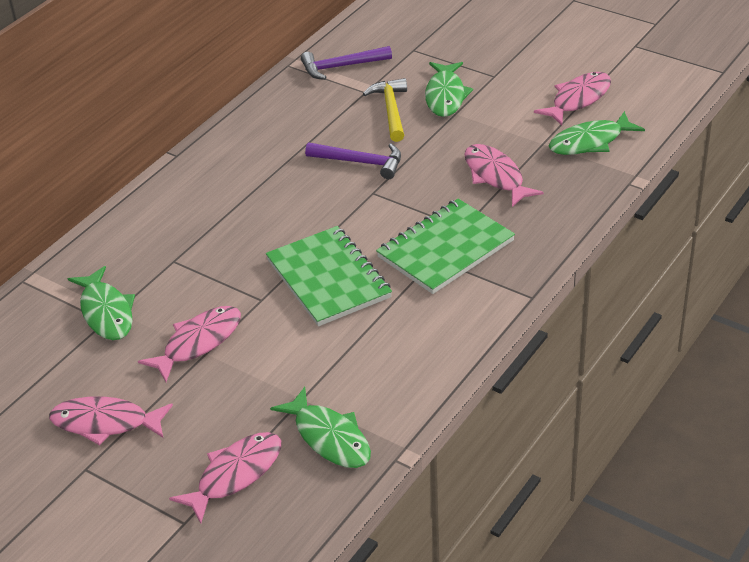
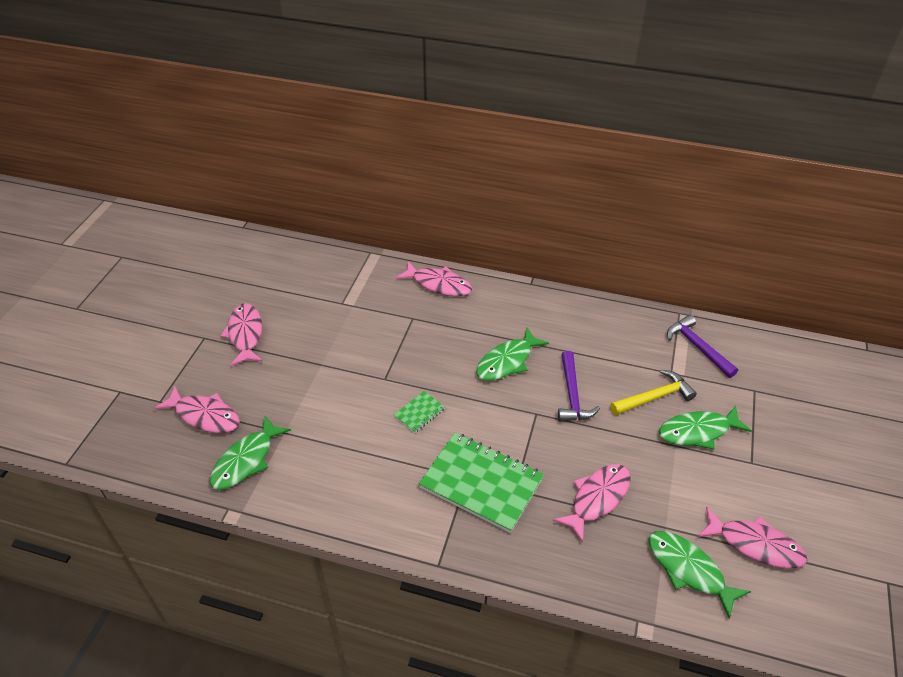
camera: 70 degrees right, 5 degrees up
(106, 312) = (350, 301): green fish -> green fish (507, 361)
(198, 343) = (330, 357): pink fish -> pink fish (438, 284)
(328, 279) = (419, 413): green notebook -> green notebook, size x0.45

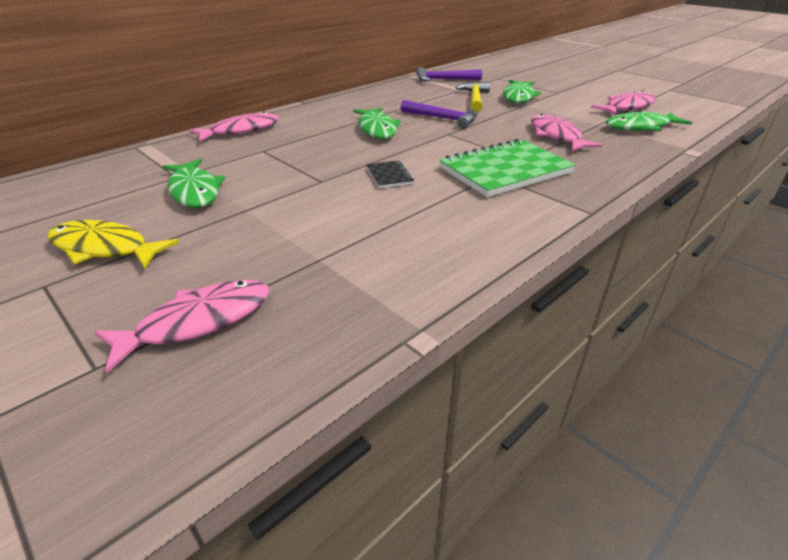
camera: 60 degrees left, 10 degrees down
(245, 334) = (105, 248): pink fish -> yellow fish
(246, 460) = (331, 302): green fish -> green fish (194, 191)
(419, 413) = (389, 176): green notebook -> black notebook

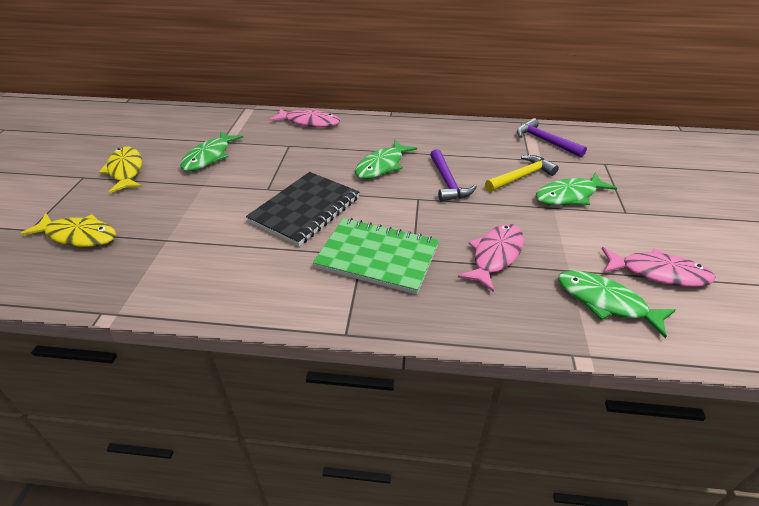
camera: 50 degrees right, 5 degrees up
(198, 322) = (78, 236): pink fish -> yellow fish
(389, 176) = (305, 210): black notebook -> black notebook, size x2.23

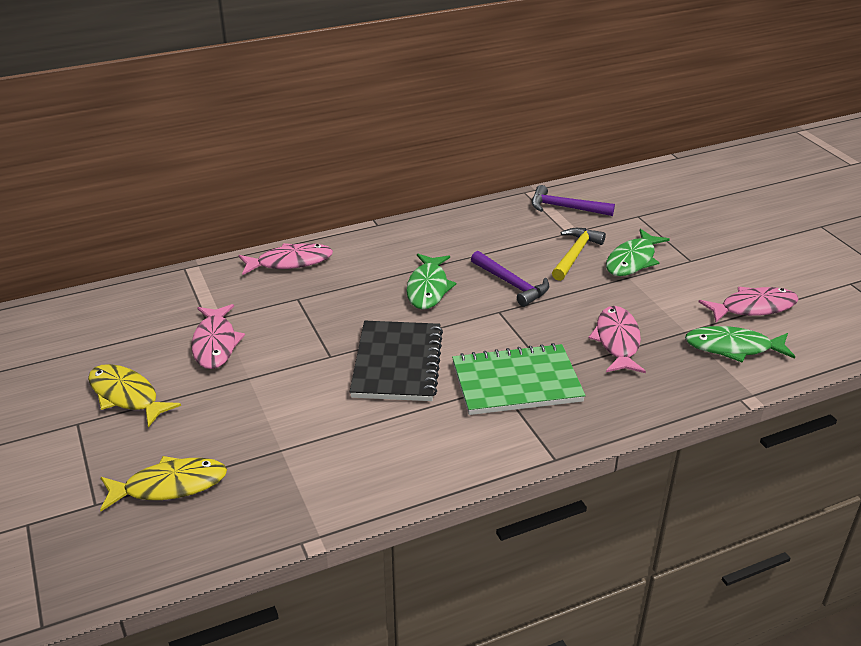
camera: 30 degrees left, 5 degrees down
(209, 157) = (215, 343): green fish -> pink fish

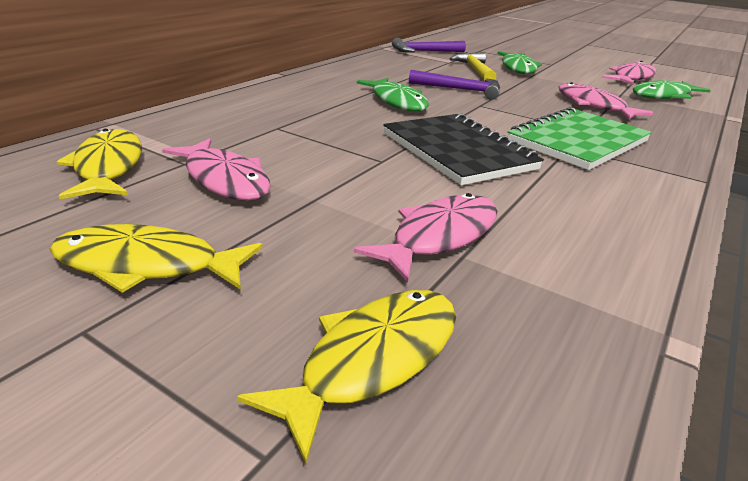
camera: 35 degrees left, 5 degrees down
(163, 312) = (108, 167): none -> yellow fish
(290, 262) = (230, 106): pink fish -> pink fish (439, 236)

